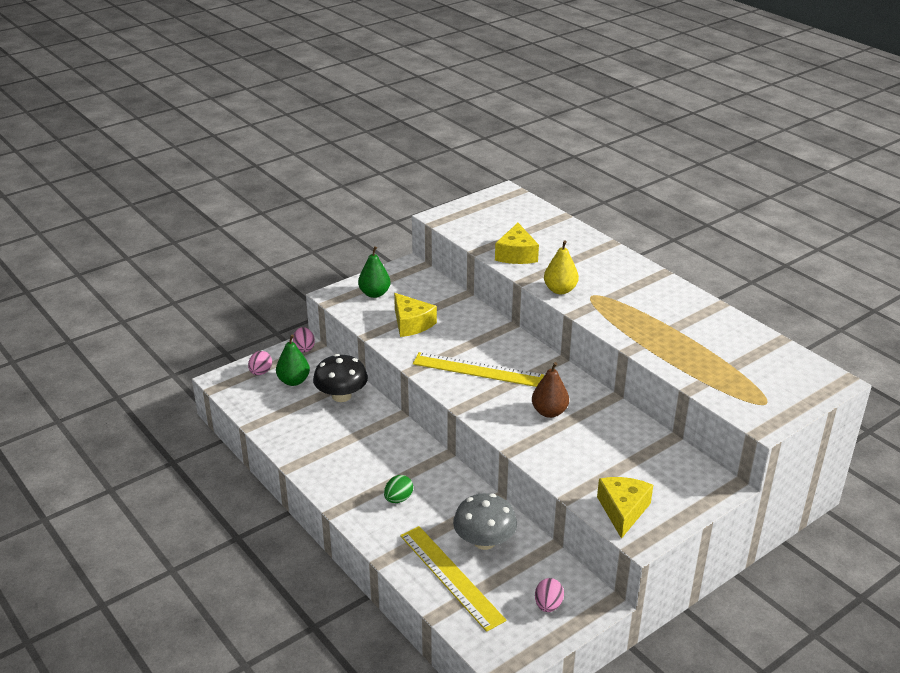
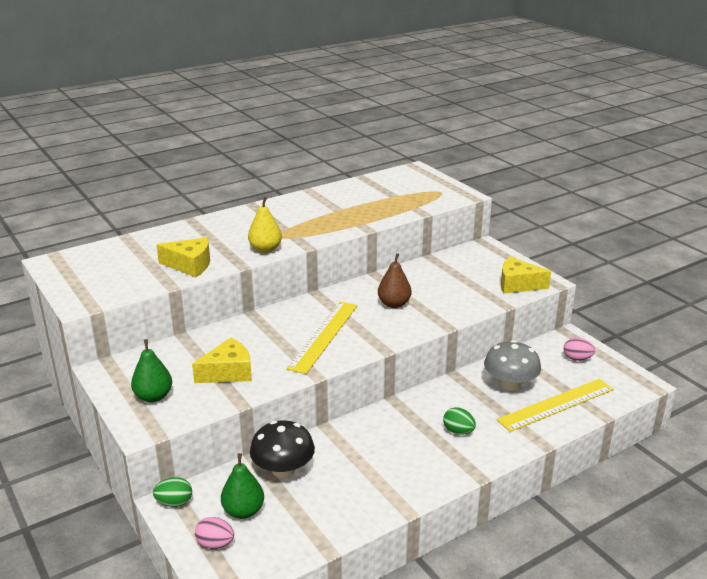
camera: 85 degrees left, 5 degrees down
(304, 348) = (174, 502): pink egg -> green egg

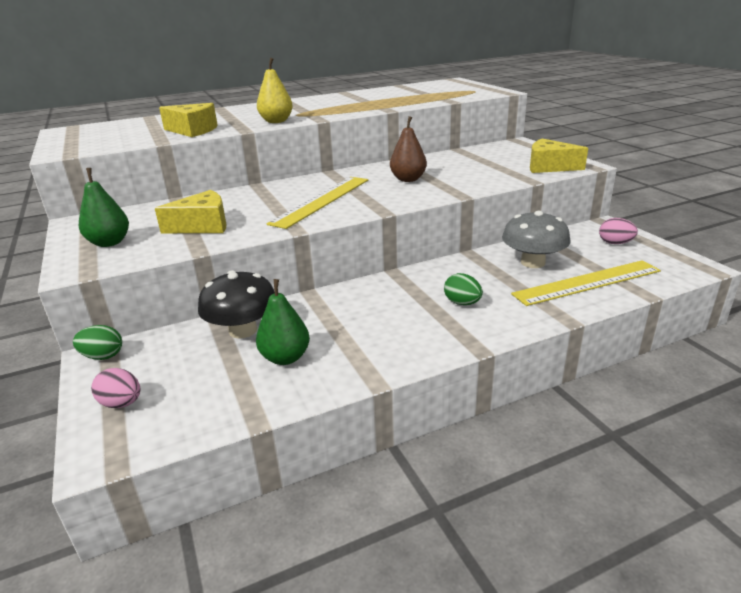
camera: 10 degrees right, 0 degrees up
(243, 511) = (175, 370): green pear -> green pear (285, 358)

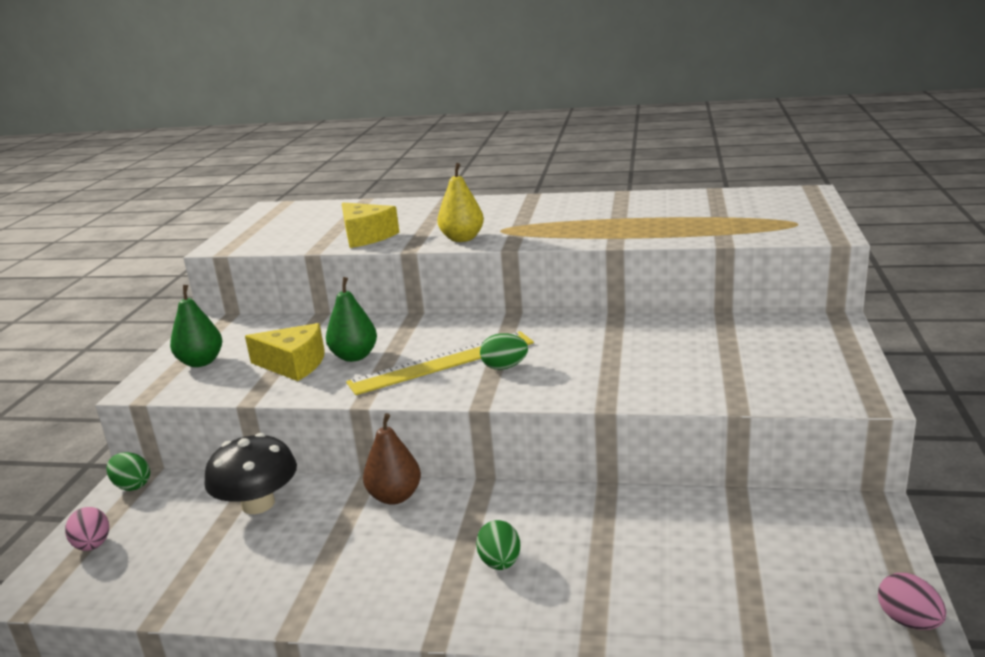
camera: 35 degrees right, 5 degrees down
(285, 358) = (254, 555): green pear -> green pear (354, 356)
(369, 194) = (504, 367): none -> green egg
(408, 179) = (581, 355): brown pear -> brown pear (395, 496)
(532, 262) = (667, 536): grey mushroom -> none
(549, 167) = (804, 386): yellow cheese -> none
(587, 282) = (698, 600): yellow ruler -> none
(615, 243) = (838, 549): pink egg -> pink egg (908, 621)

